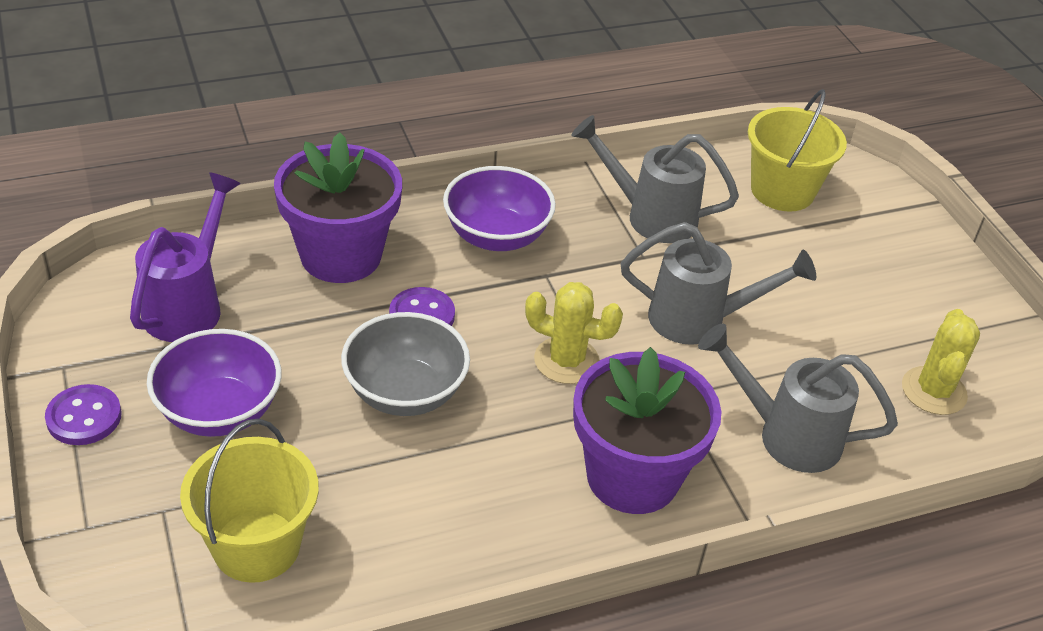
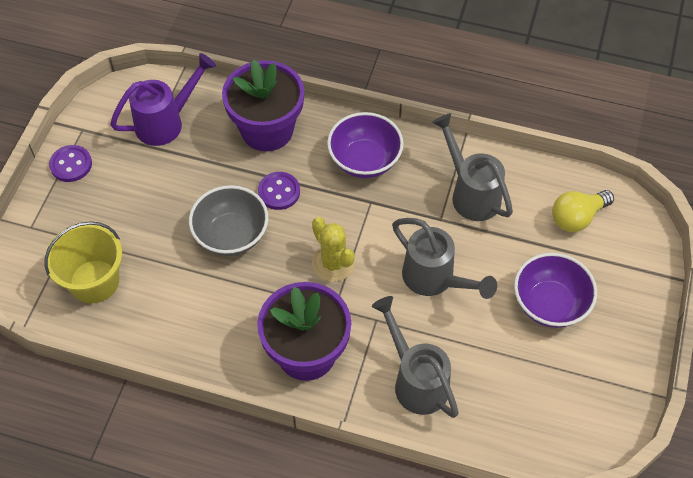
camera: 40 degrees right, 15 degrees up
(219, 411) = (133, 196): purple bowl -> purple bowl (550, 304)
(782, 191) = (577, 217): yellow bucket -> yellow light bulb
(933, 391) = (536, 406): yellow cactus -> none

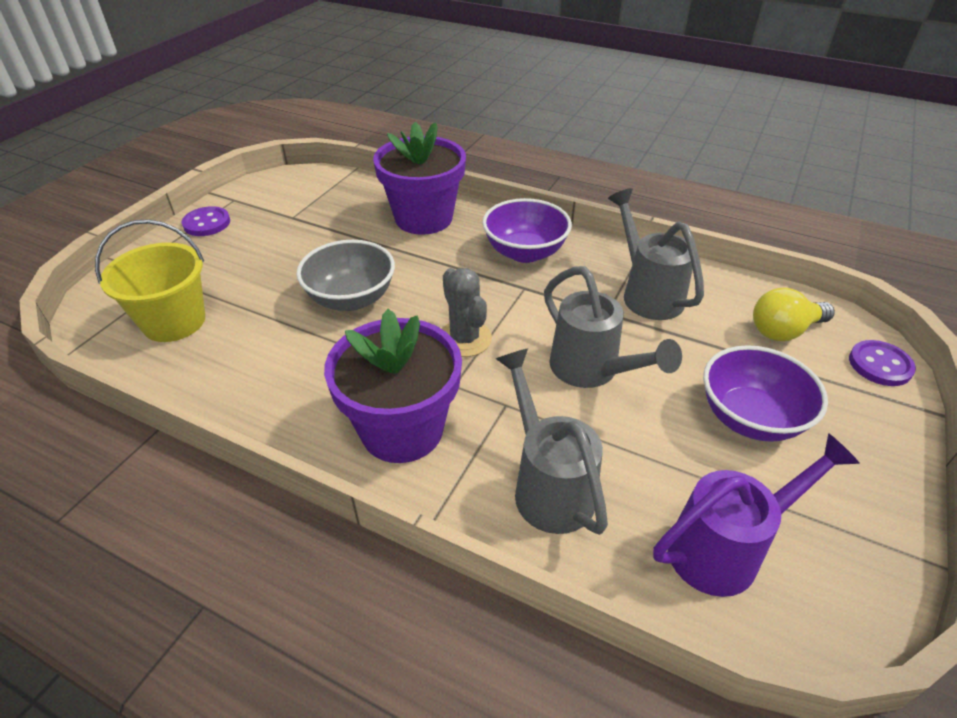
camera: 10 degrees right, 15 degrees down
(167, 122) = (321, 202): purple watering can -> purple watering can (726, 548)
(279, 192) = (419, 268): purple button -> purple button (880, 365)
(333, 263) = (464, 339): yellow cactus -> grey cactus

